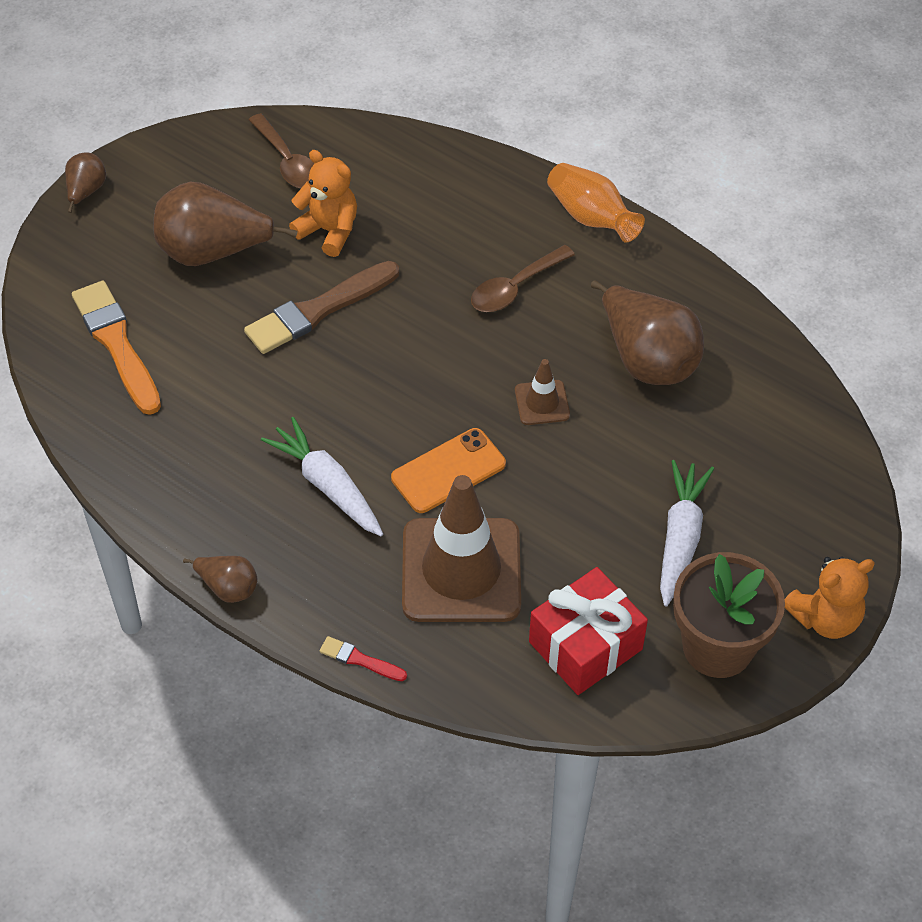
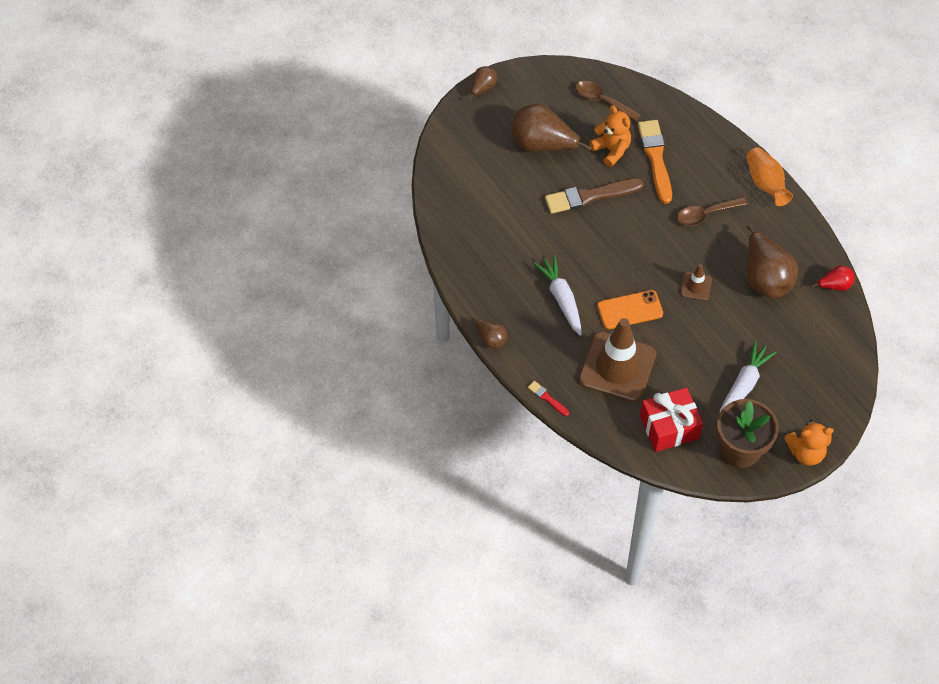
camera: 20 degrees right, 5 degrees up
(117, 344) = (473, 185): orange brush -> orange brush (655, 158)
(288, 162) = (602, 101): brown spoon -> brown spoon turned 135 degrees clockwise
(760, 340) = (835, 285): none -> red pear

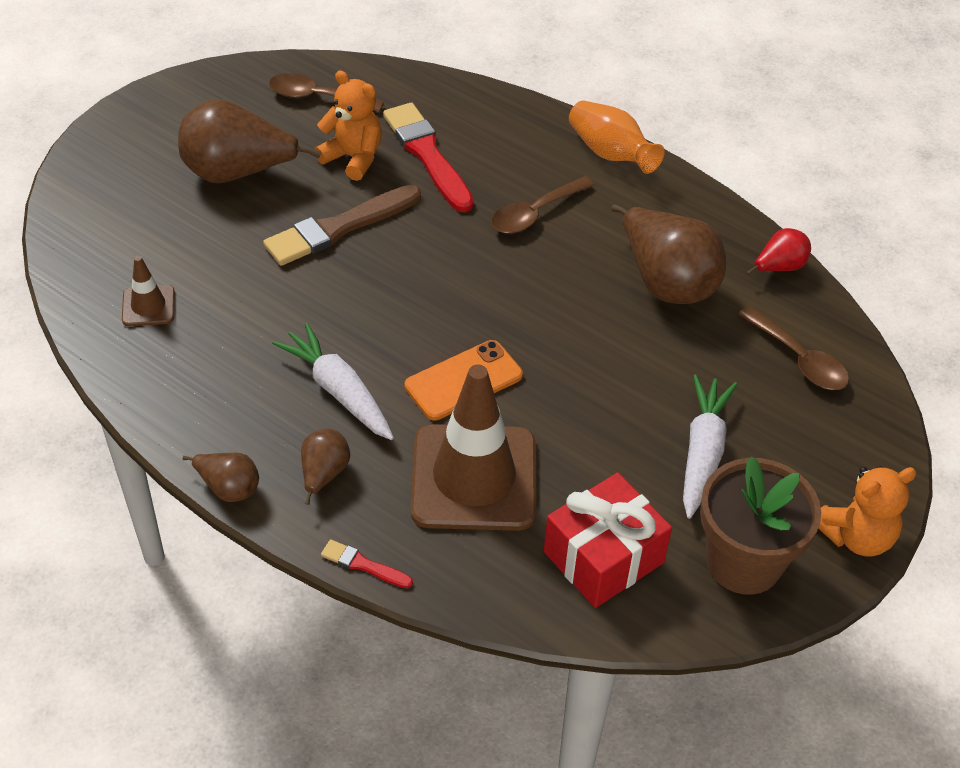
camera: 20 degrees left, 10 degrees down
(482, 88) = (118, 117): brown pear -> brown pear (324, 474)
(655, 158) = (427, 155): orange brush -> red brush
(695, 286) = (560, 319): brown traffic cone -> brown traffic cone (148, 306)
(820, 345) = (799, 359): none -> brown spoon

